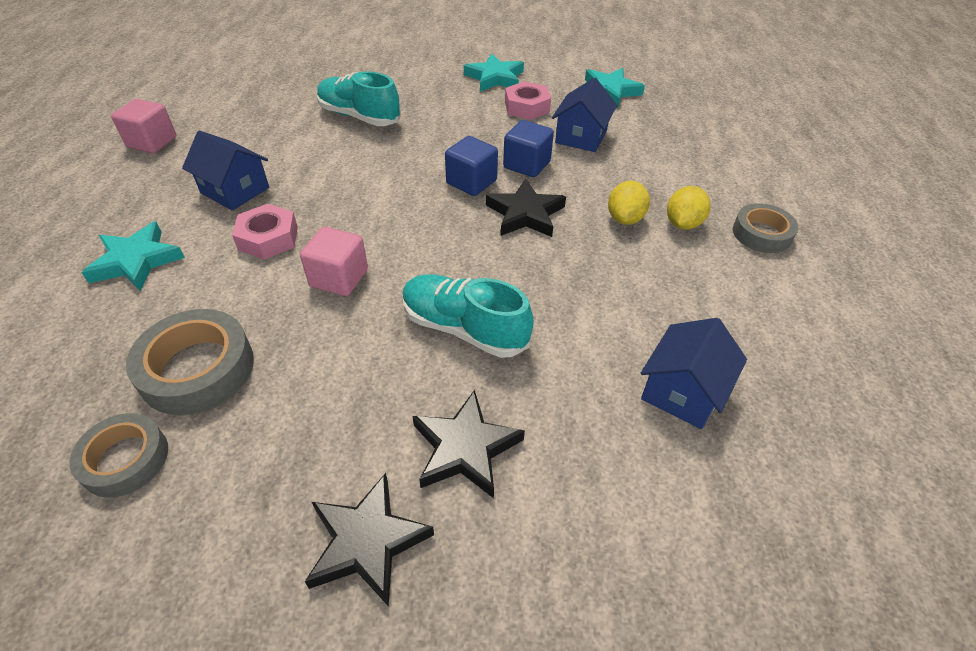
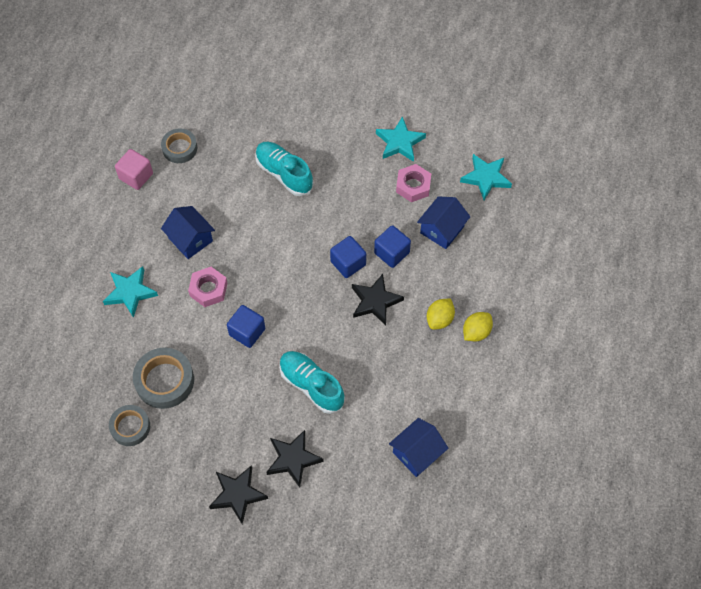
camera: 15 degrees right, 15 degrees up
(339, 278) = (247, 332): pink cube -> blue cube
(761, 234) = (524, 352): grey tape -> grey tape (179, 148)

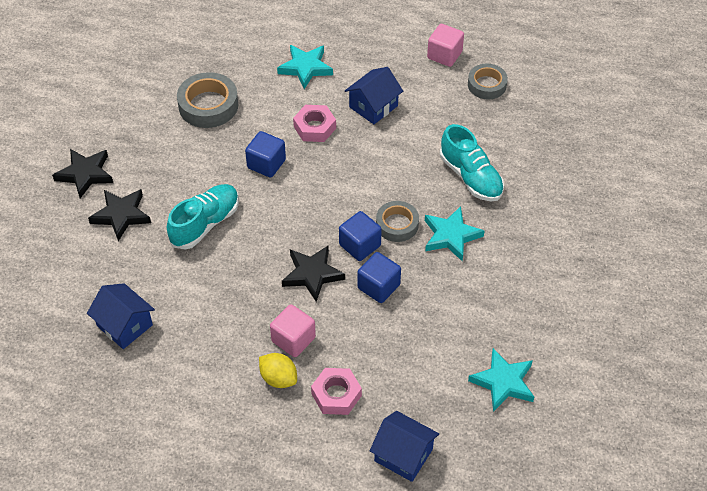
camera: 85 degrees right, 10 degrees down
(130, 427) = (159, 86): grey tape -> grey tape (397, 224)
(284, 174) = (470, 177): turquoise shoe -> turquoise shoe turned 105 degrees clockwise
(399, 142) = (538, 285): turquoise star -> turquoise star (451, 236)
(413, 186) = (476, 303): pink nut -> pink nut (336, 395)
(439, 319) = (293, 339): yellow lemon -> pink cube
(442, 230) = (418, 336): blue house -> blue house (403, 455)

